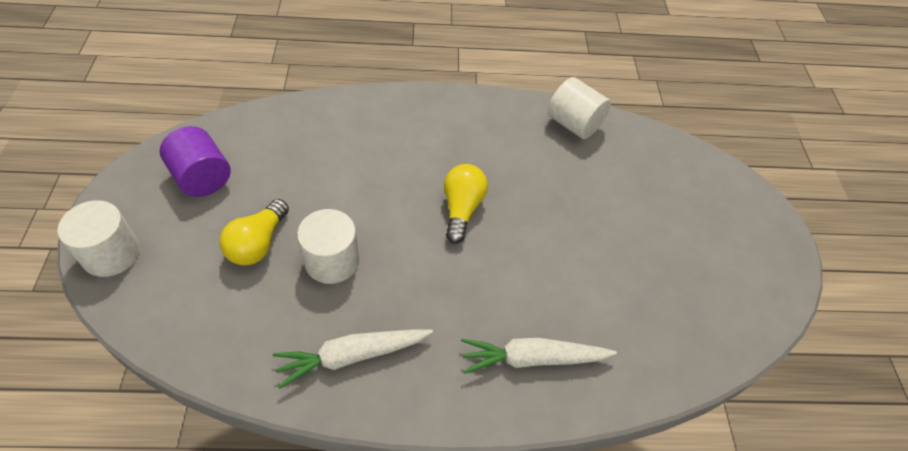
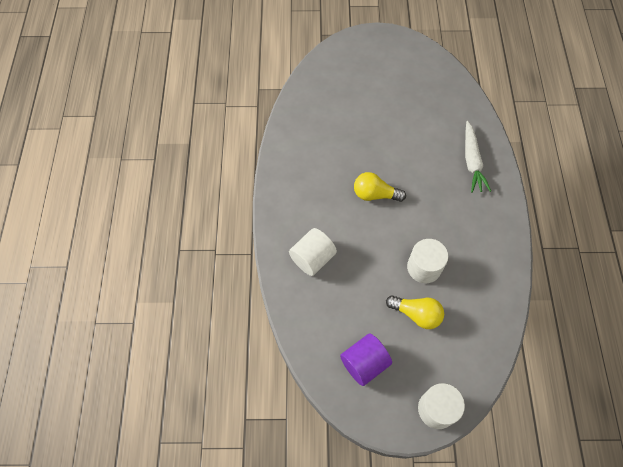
camera: 85 degrees left, 10 degrees up
(351, 356) = (485, 250): white carrot -> none
(573, 124) = (295, 126): white cylinder -> white cylinder (312, 258)

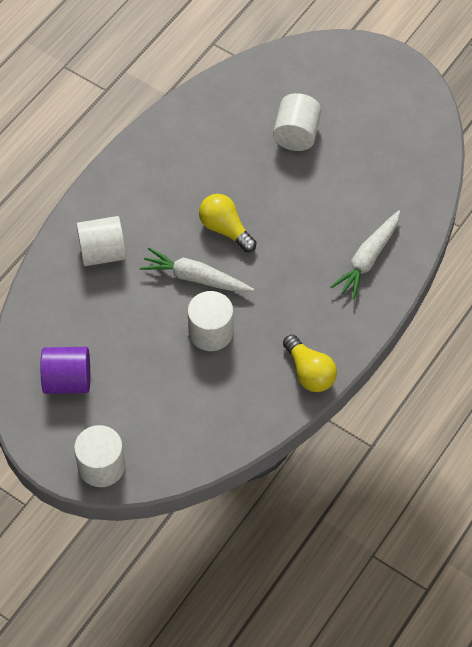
camera: 35 degrees right, 5 degrees down
(365, 110) = (296, 135): none -> white cylinder
(384, 238) = (195, 278): none -> white carrot
(416, 314) = (161, 370): yellow light bulb -> yellow light bulb (309, 372)

